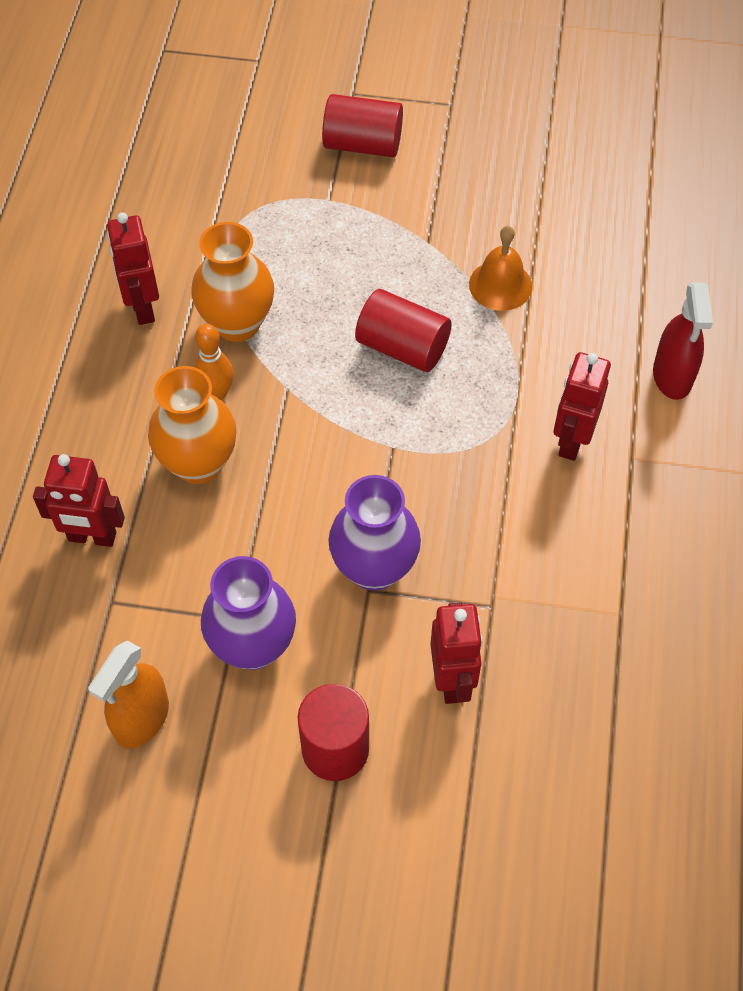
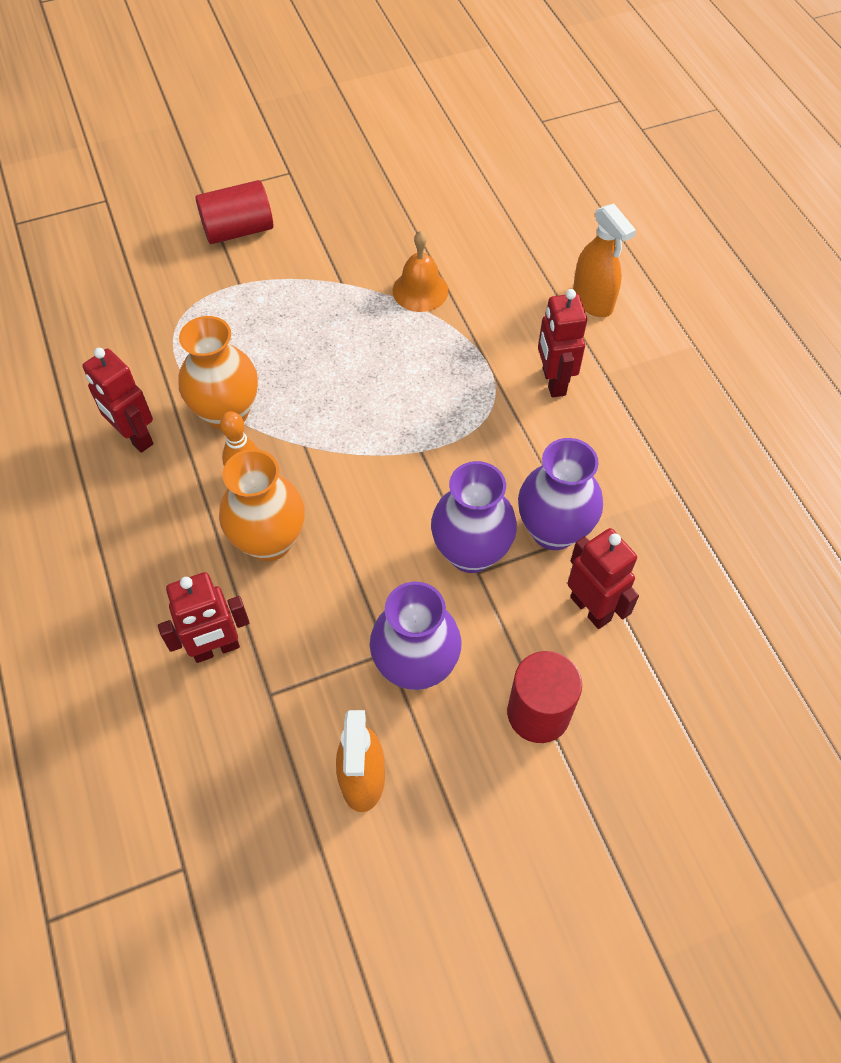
camera: 30 degrees left, 0 degrees up
(402, 347) = (376, 371): red cylinder -> none
(468, 588) = (553, 530): none -> purple vase
(672, 376) = (592, 301): red spray bottle -> orange spray bottle

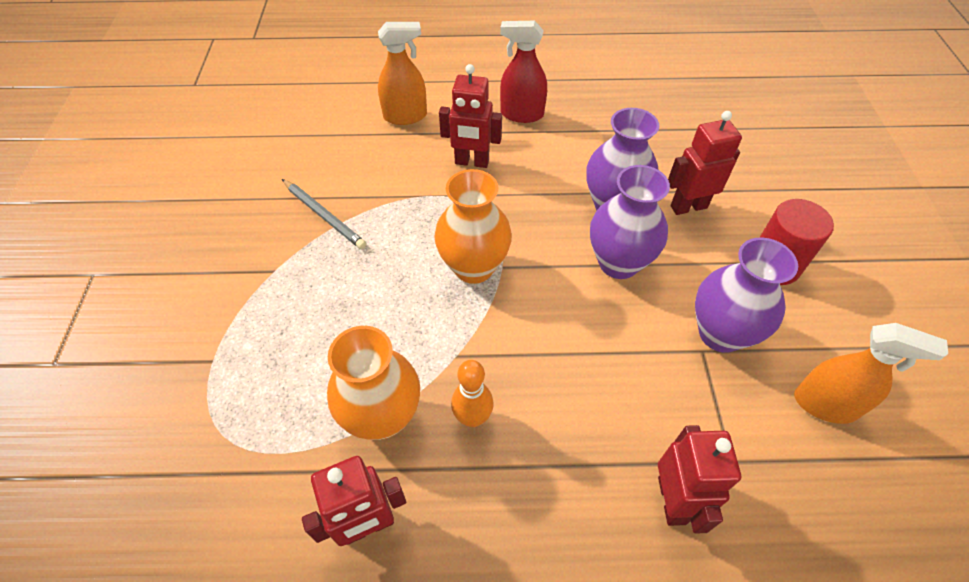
camera: 70 degrees left, 5 degrees down
(238, 230) = (136, 342): red cylinder -> none
(269, 541) = (558, 416): orange vase -> orange vase (473, 267)
(420, 290) = (324, 215): orange bell -> grey pencil
(659, 404) = (521, 114): none -> red spray bottle

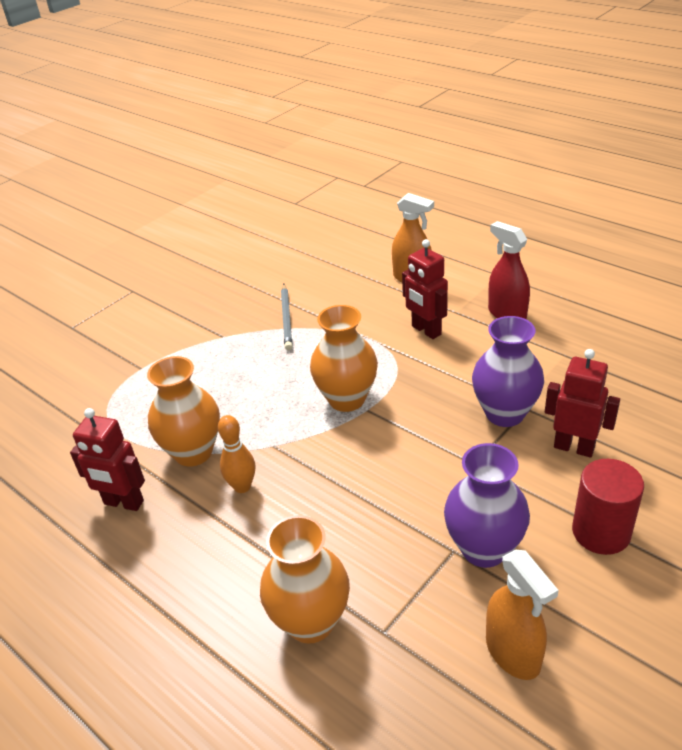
camera: 45 degrees right, 15 degrees down
(618, 263) = (459, 454): purple vase -> none
(672, 500) = (310, 622): red robot -> orange vase

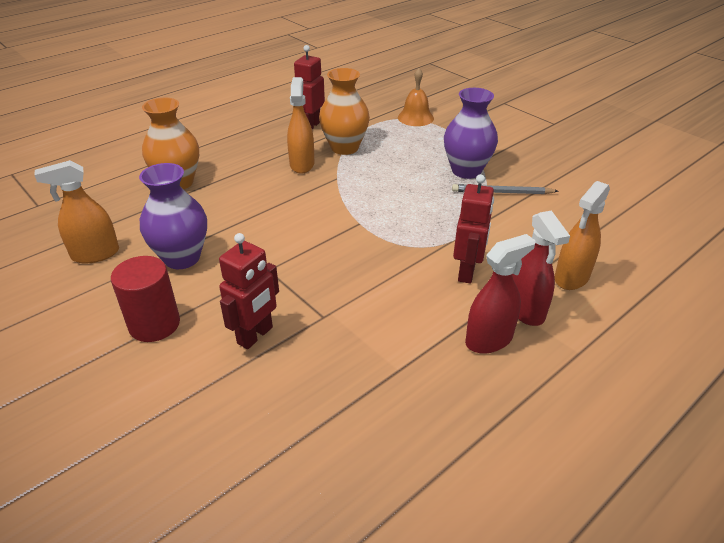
camera: 95 degrees right, 0 degrees up
(106, 397) = (415, 117): none -> orange bell
(242, 486) = (302, 164): orange bowling pin -> orange spray bottle
(347, 399) = (376, 214): orange vase -> none
(426, 330) = (467, 272): red robot -> red robot turned 135 degrees clockwise
(463, 298) = (525, 310): none -> red spray bottle
(504, 413) = (321, 300): purple vase -> purple vase (466, 171)

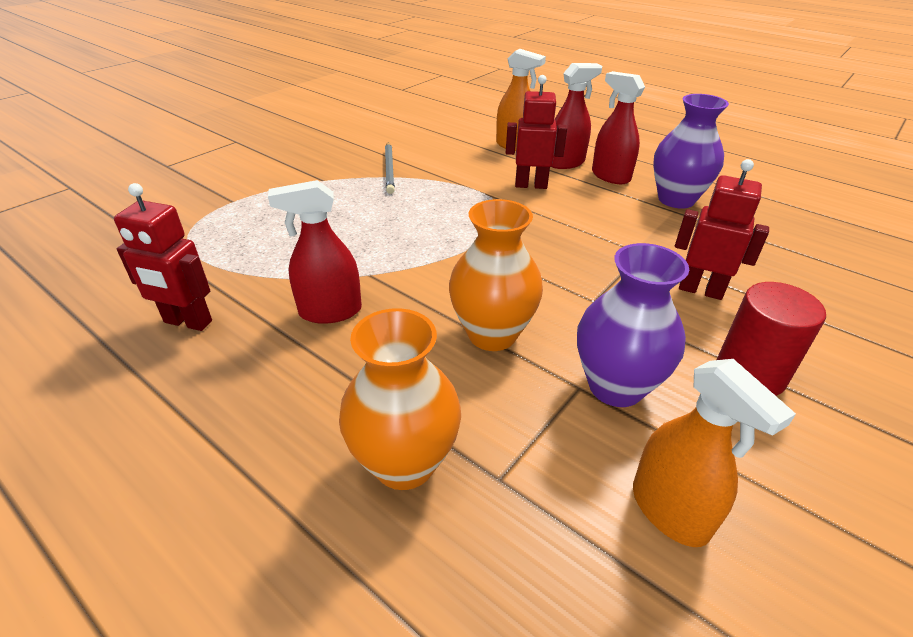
camera: 100 degrees left, 0 degrees up
(302, 164) = (330, 311): orange spray bottle -> red spray bottle
(344, 148) = (278, 276): orange vase -> orange vase (492, 334)
(415, 117) = (190, 224): orange bell -> none
(466, 171) = (345, 187): purple vase -> purple vase (676, 200)

